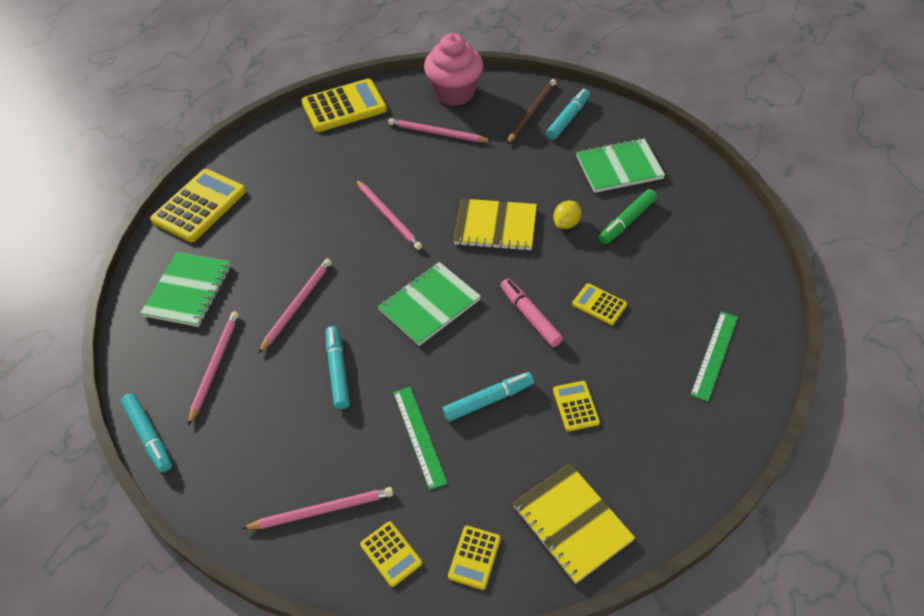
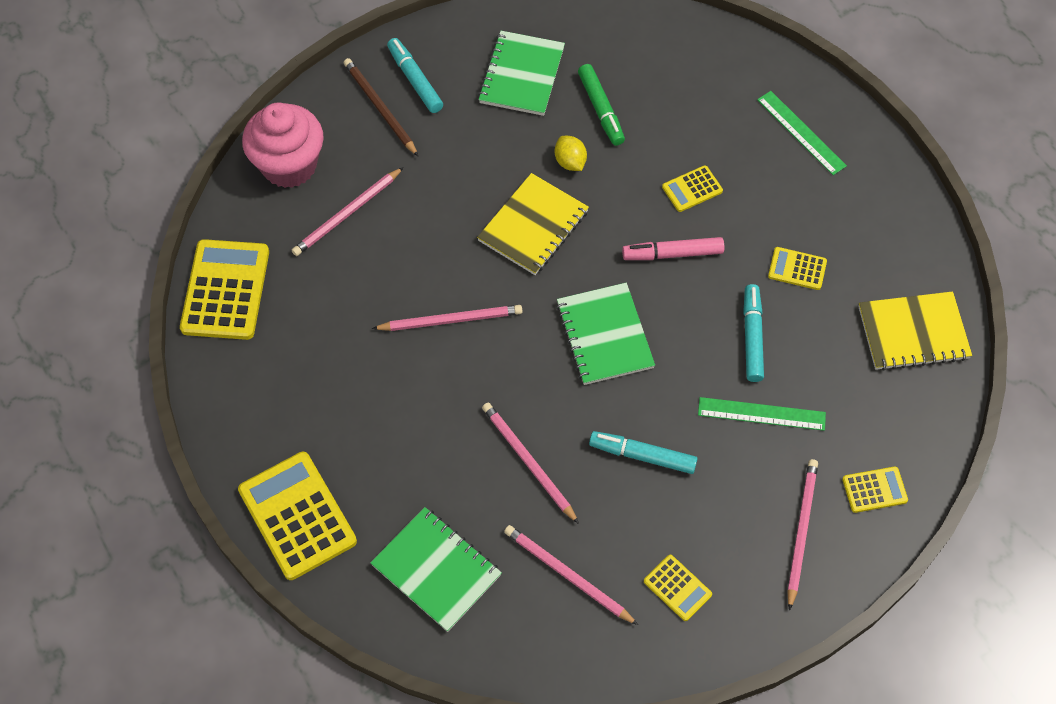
camera: 65 degrees left, 10 degrees up
(149, 436) = (626, 671): turquoise marker -> none
(474, 557) = (909, 423): yellow calculator -> yellow calculator (677, 588)

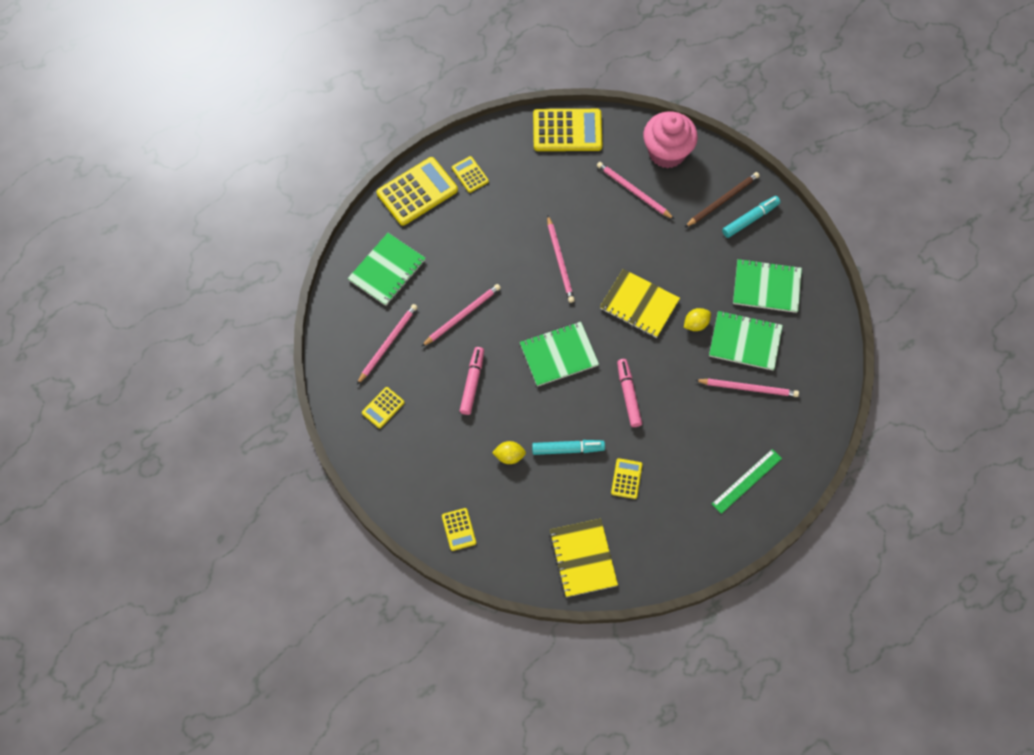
camera: 85 degrees right, 5 degrees up
(601, 109) = (745, 341): green marker -> green notebook
(642, 456) = (472, 383): turquoise marker -> pink marker
(692, 189) = (684, 406): yellow calculator -> yellow calculator (470, 174)
(761, 413) = (509, 456): green ruler -> yellow lemon
(801, 531) = (426, 482): pink pencil -> pink pencil (748, 388)

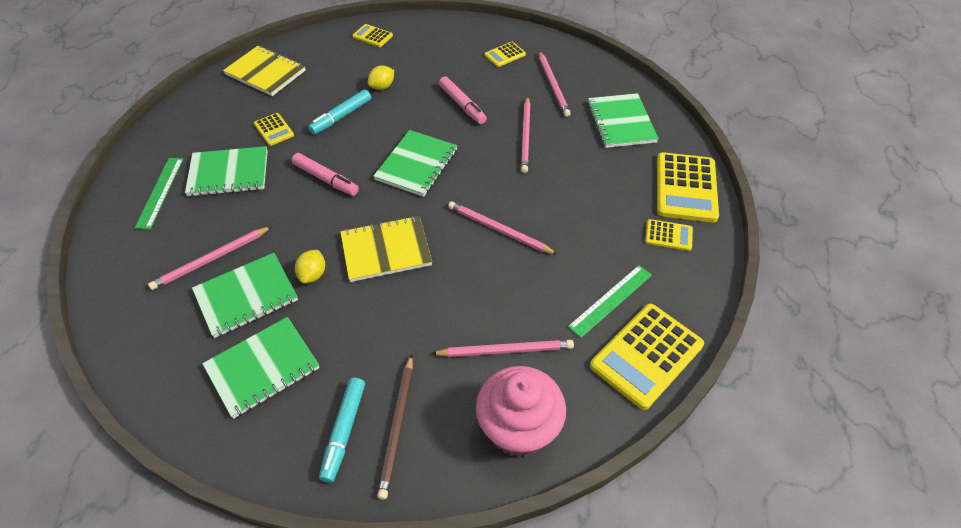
camera: 135 degrees right, 15 degrees down
(383, 407) = (505, 55): yellow calculator -> yellow calculator turned 120 degrees counterclockwise
(549, 169) = (611, 300): none -> green ruler
(689, 459) = (228, 173): none -> green notebook

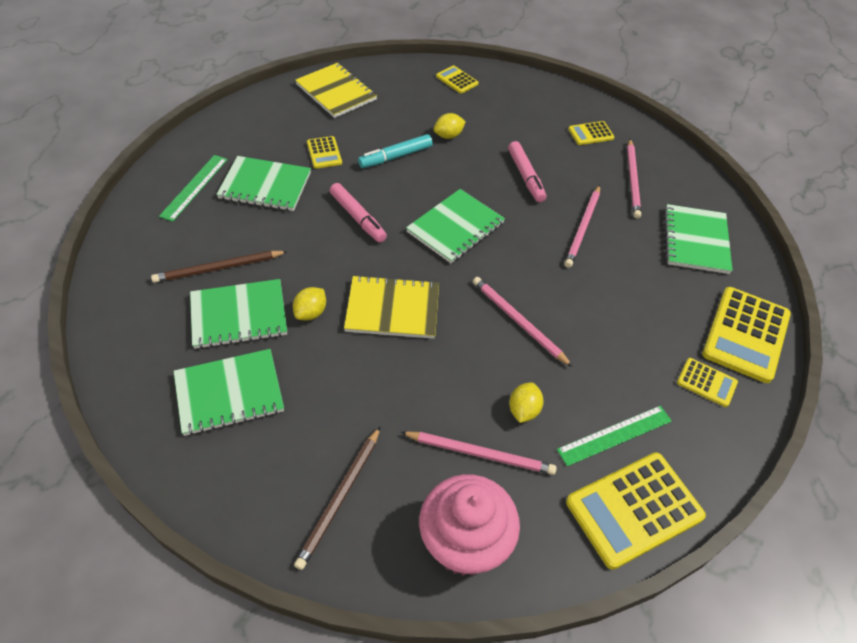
camera: 15 degrees right, 0 degrees up
(211, 259) = (218, 268): pink pencil -> brown pencil
(344, 431) = (285, 485): turquoise marker -> none
(529, 303) = (523, 410): none -> yellow lemon

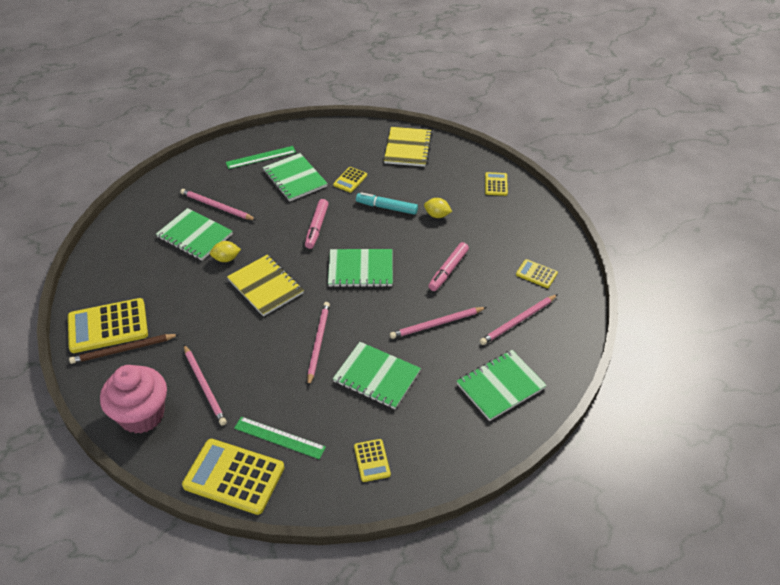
camera: 50 degrees right, 5 degrees down
(218, 268) = (216, 206): brown pencil -> pink pencil
(229, 393) = (144, 268): green notebook -> green notebook (376, 377)
(523, 410) = (254, 386): yellow lemon -> none
(746, 334) = (440, 460): yellow calculator -> yellow calculator (108, 326)

